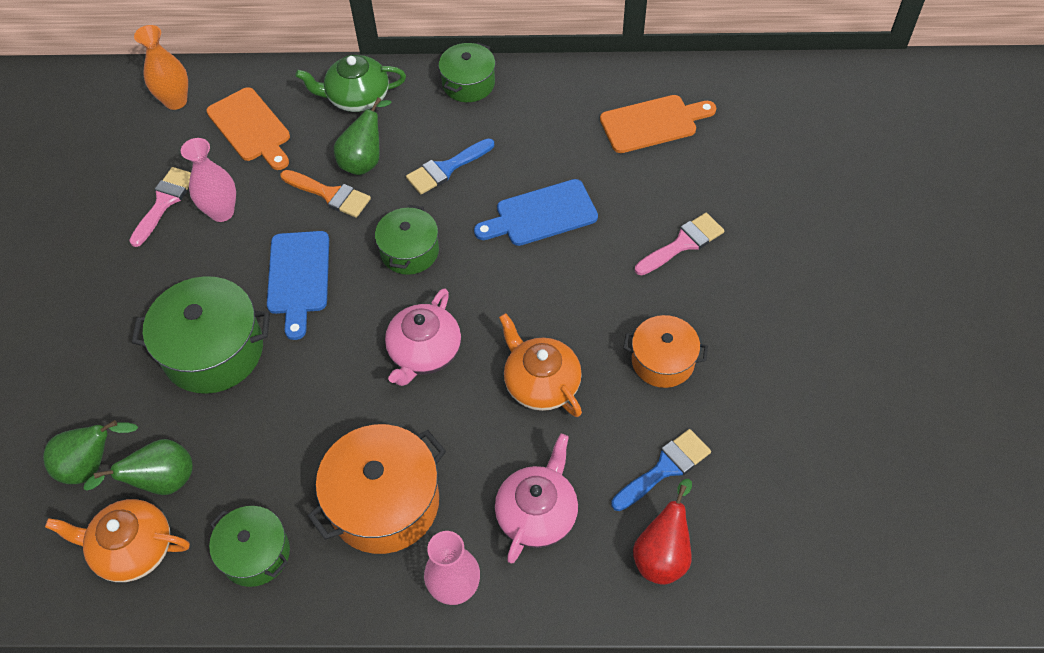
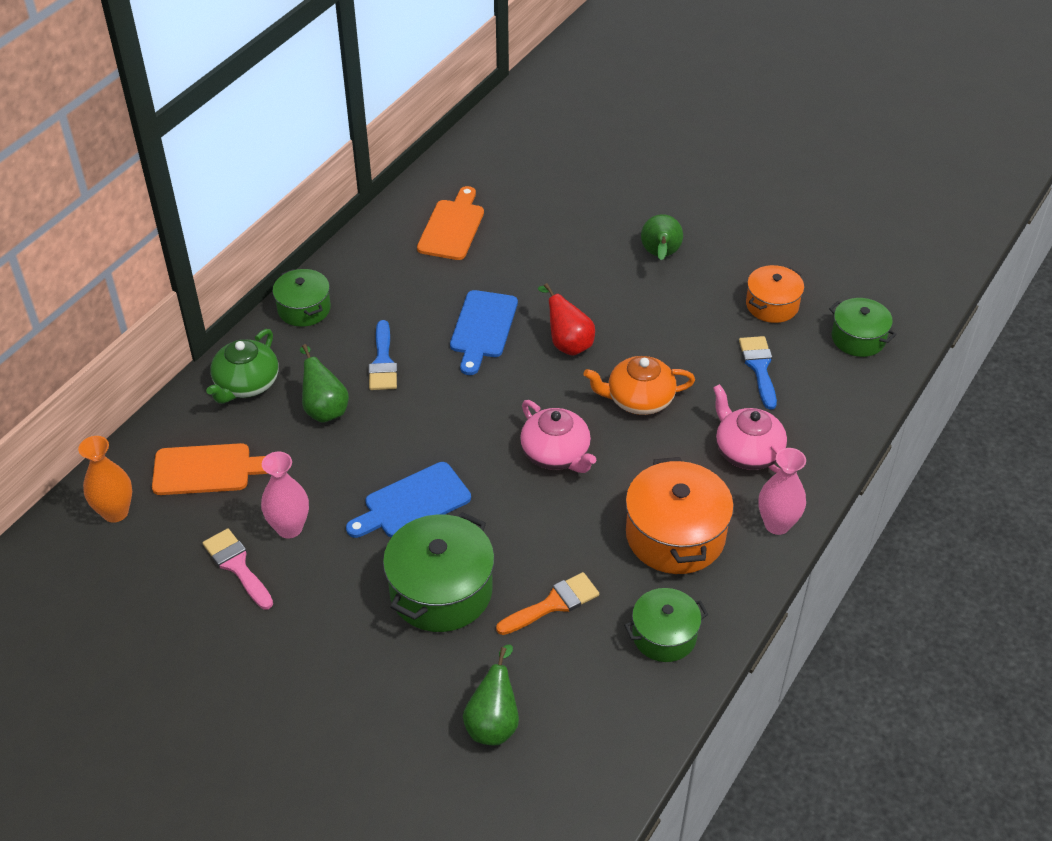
camera: 60 degrees left, 10 degrees down
(132, 549) = (601, 720): orange teapot -> none
(162, 482) = (549, 676): green pear -> green pear (660, 256)
(298, 278) = (412, 503): blue cutting board -> blue cutting board turned 120 degrees clockwise
(330, 194) = (340, 446): orange brush -> orange brush (553, 604)
(409, 251) = (448, 421): green pot -> green pot (858, 338)
(662, 554) = (824, 400): red pear -> red pear (567, 343)
(663, 361) = (671, 326): orange pot -> orange pot (772, 305)
(683, 243) = (579, 266): pink brush -> none

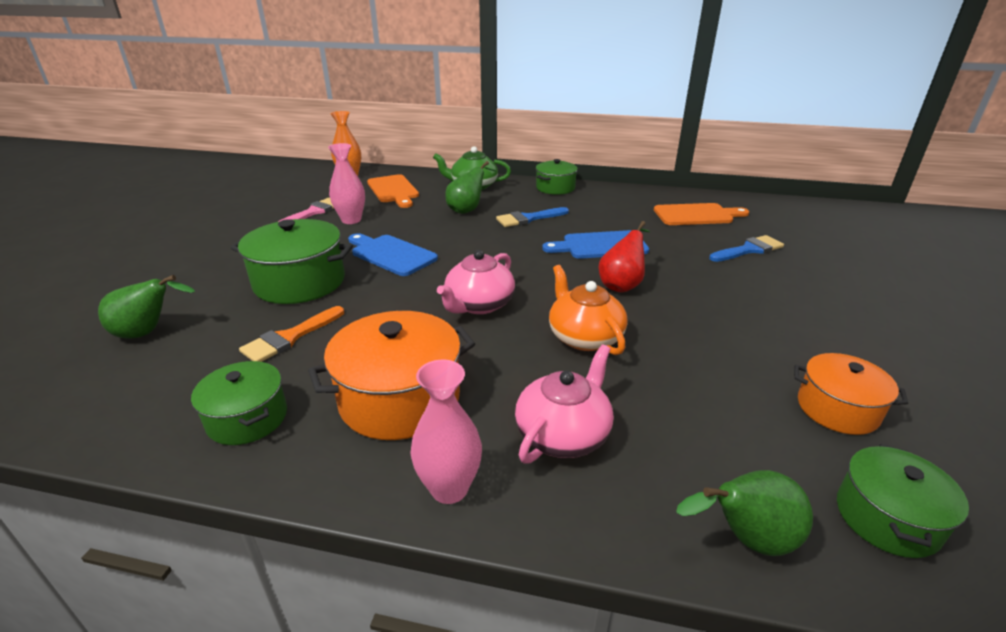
camera: 70 degrees right, 15 degrees down
(553, 604) = (289, 338): orange brush -> orange brush turned 90 degrees clockwise
(660, 256) = (803, 312): green pear -> green pear (745, 539)
(759, 367) = (715, 417): blue brush -> blue brush (749, 250)

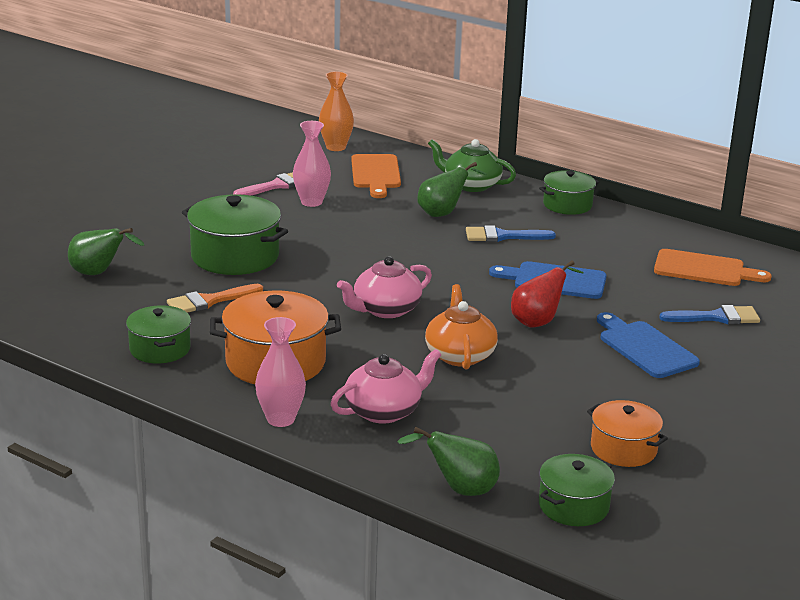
camera: 20 degrees right, 5 degrees down
(391, 254) = (332, 247): blue cutting board -> blue cutting board (644, 347)

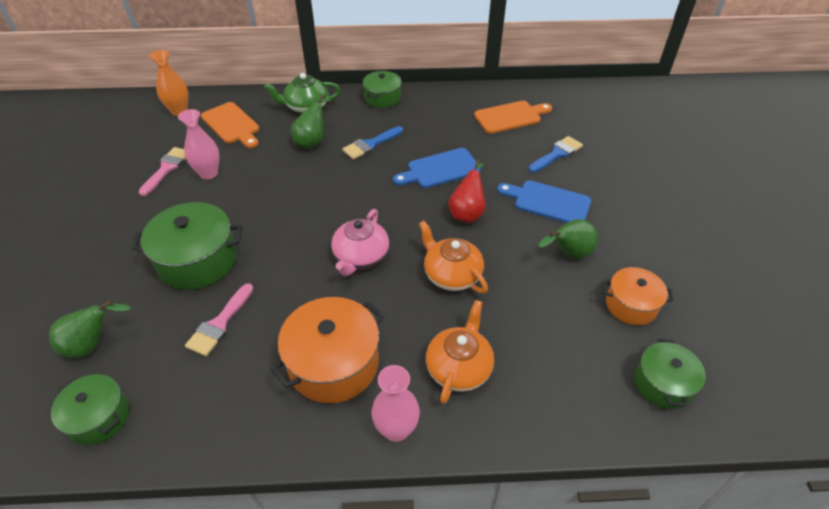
camera: 35 degrees left, 20 degrees up
(160, 349) = (226, 408): green pot -> green pot (99, 417)
(209, 301) = (219, 324): orange brush -> pink brush
(384, 411) = (459, 367): pink teapot -> orange teapot
(459, 489) = (585, 419): green pear -> green pear (568, 254)

